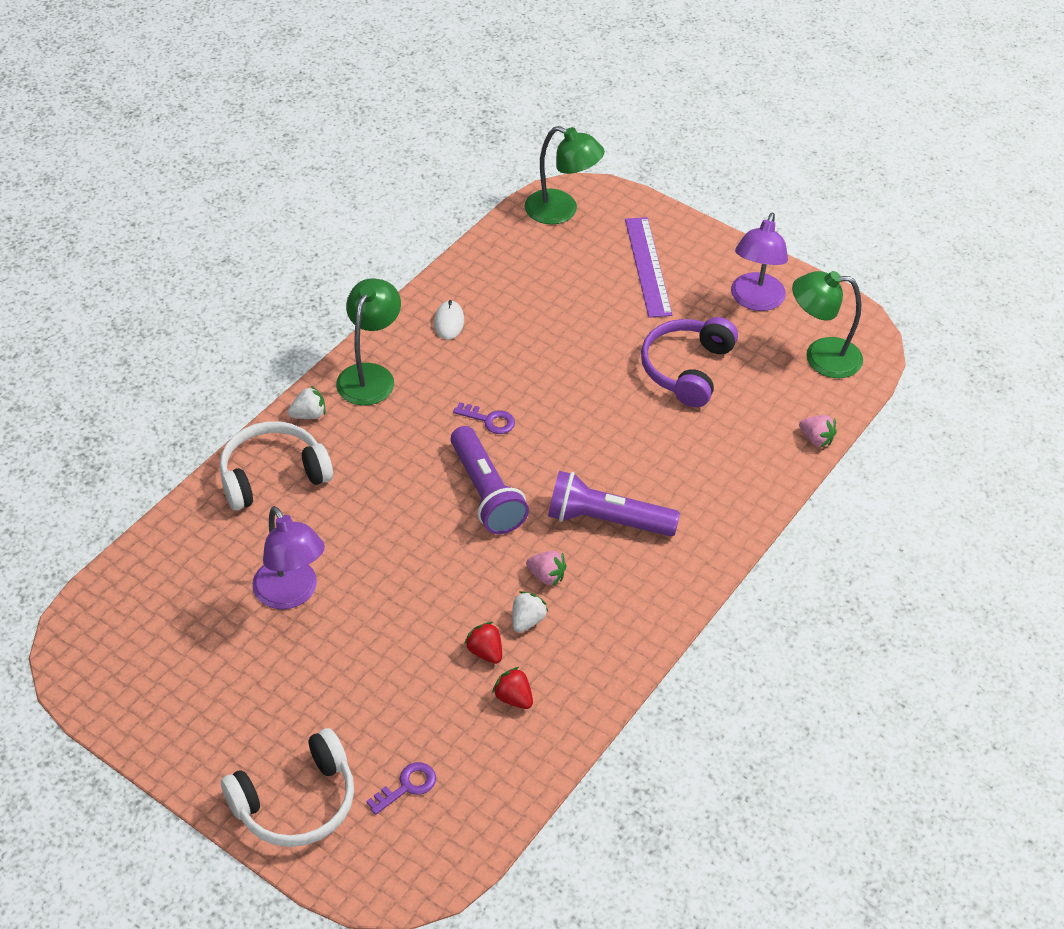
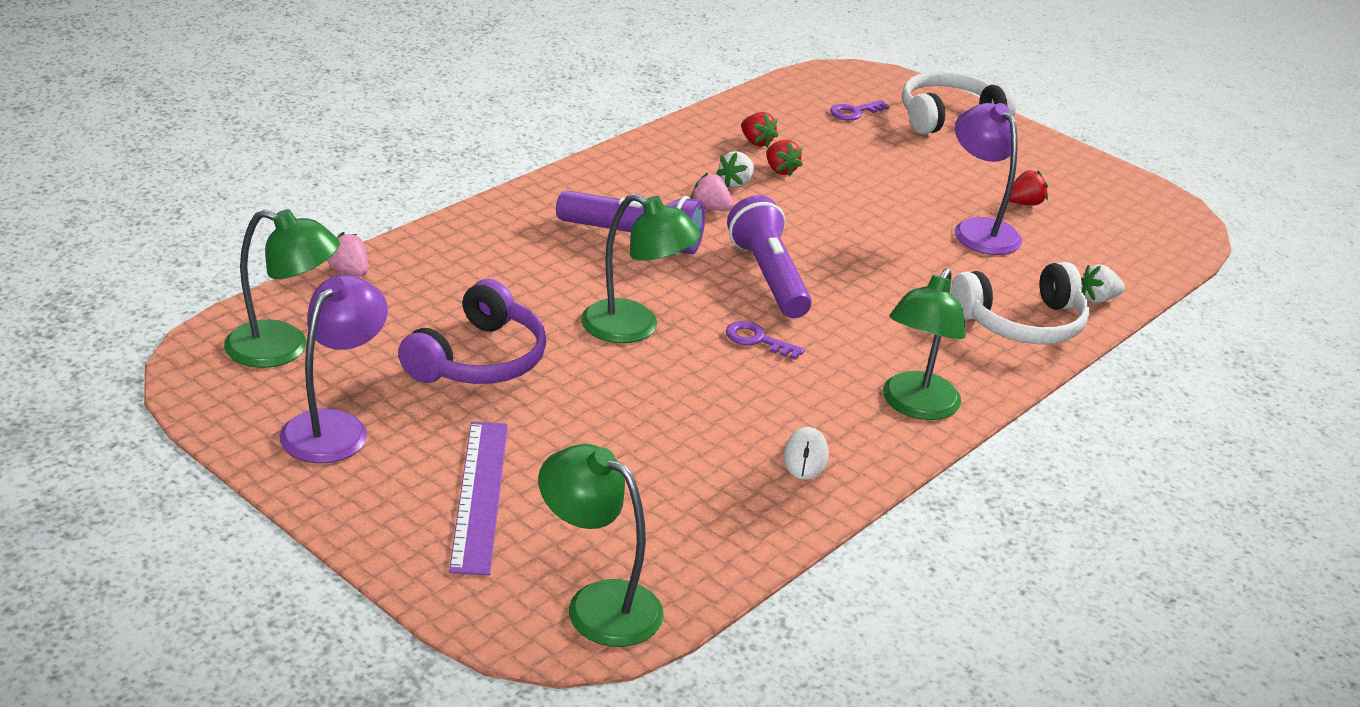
camera: 175 degrees left, 15 degrees down
(237, 647) = (1024, 203): none -> red strawberry
(309, 415) = (990, 374): white strawberry -> white strawberry (1098, 299)
(584, 417) = (634, 328): none -> green lamp

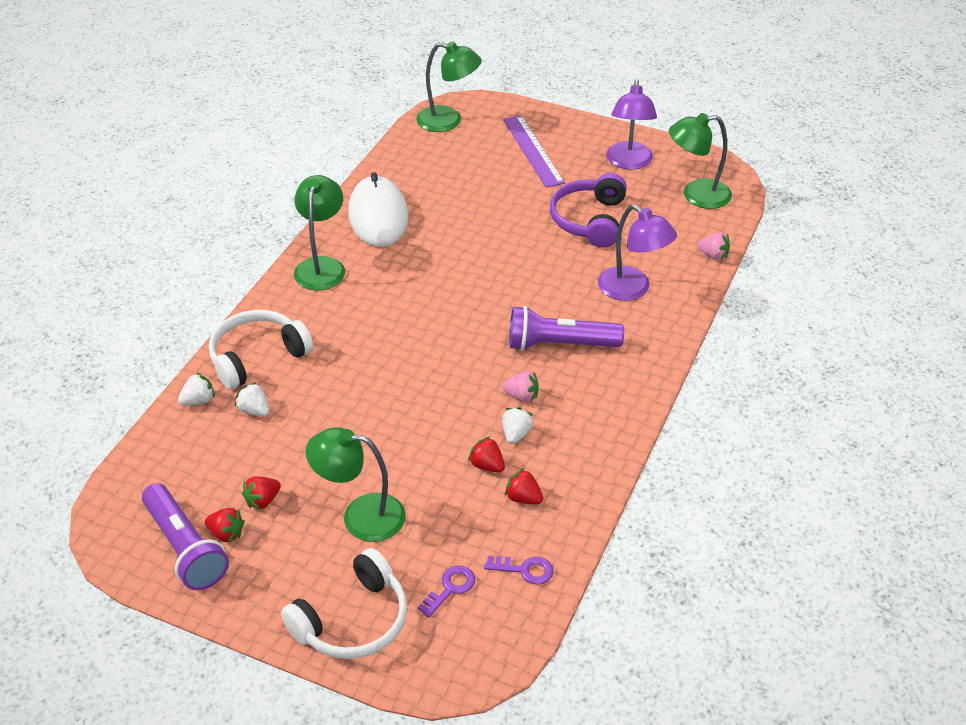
camera: 165 degrees right, 10 degrees up
(634, 328) = (515, 269): green lamp -> green lamp (360, 516)
(757, 340) = (436, 284): purple key -> purple key (525, 570)
(768, 277) = (449, 340): purple flashlight -> purple flashlight (185, 548)
(805, 456) = (378, 216): white mouse -> white mouse, size x2.27
(979, 230) = (300, 449): purple lamp -> purple lamp (632, 289)
(1029, 273) = (254, 410): none -> white strawberry
(1063, 191) = (226, 534): none -> red strawberry

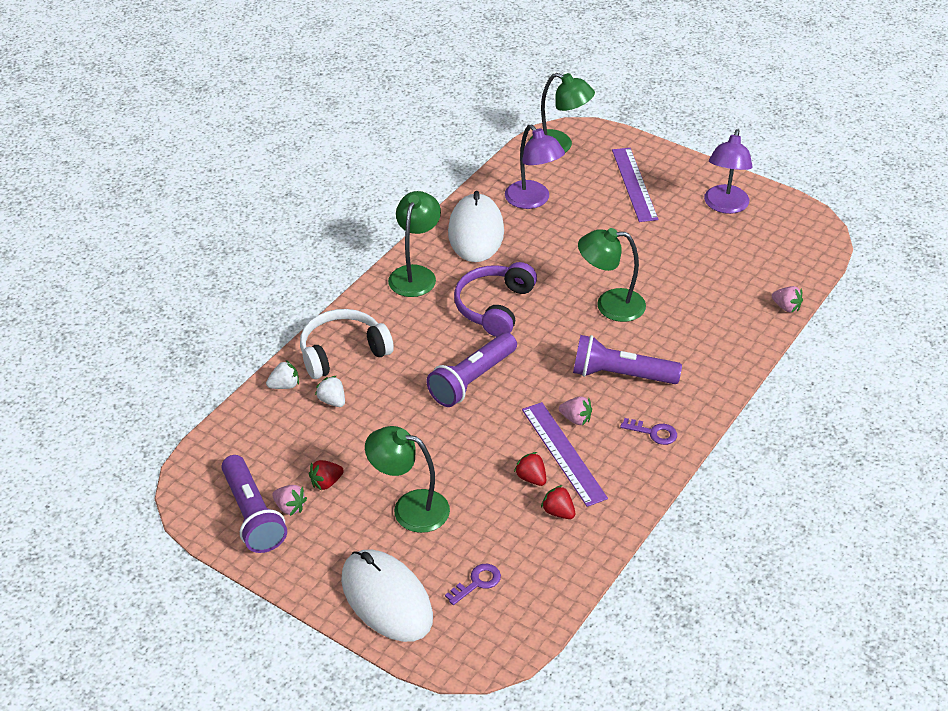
camera: 10 degrees right, 0 degrees up
(226, 534) = (290, 507): red strawberry -> pink strawberry
(353, 621) = (386, 598): white headphones -> white mouse
(403, 369) = (472, 380): none -> purple flashlight
(516, 434) = (563, 453): white strawberry -> purple ruler
(525, 570) = (547, 576): purple key -> purple key (654, 433)
(589, 220) = (674, 259): purple headphones -> purple headphones (494, 307)
(632, 289) = (700, 331): purple lamp -> purple lamp (533, 200)
(696, 195) = (783, 246): green lamp -> green lamp (610, 305)

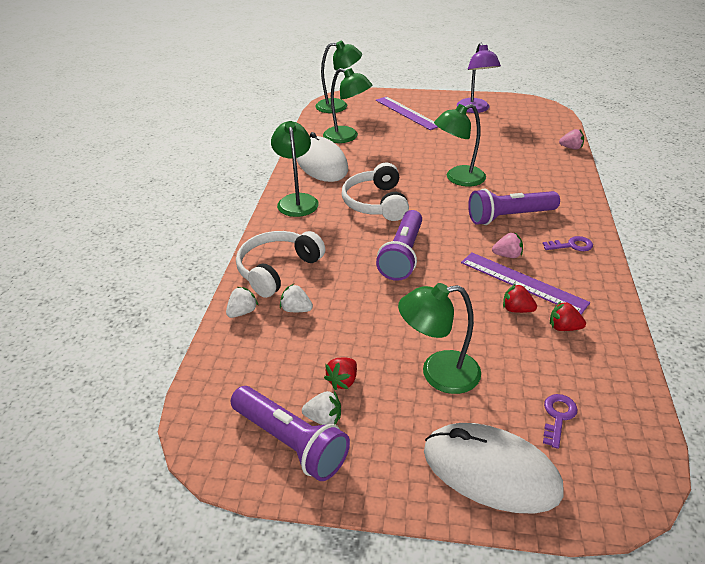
camera: 25 degrees left, 5 degrees down
(290, 507) = (324, 418): pink strawberry -> white strawberry
(494, 307) = (376, 203): purple headphones -> white headphones
(533, 200) = (347, 137): purple lamp -> green lamp

